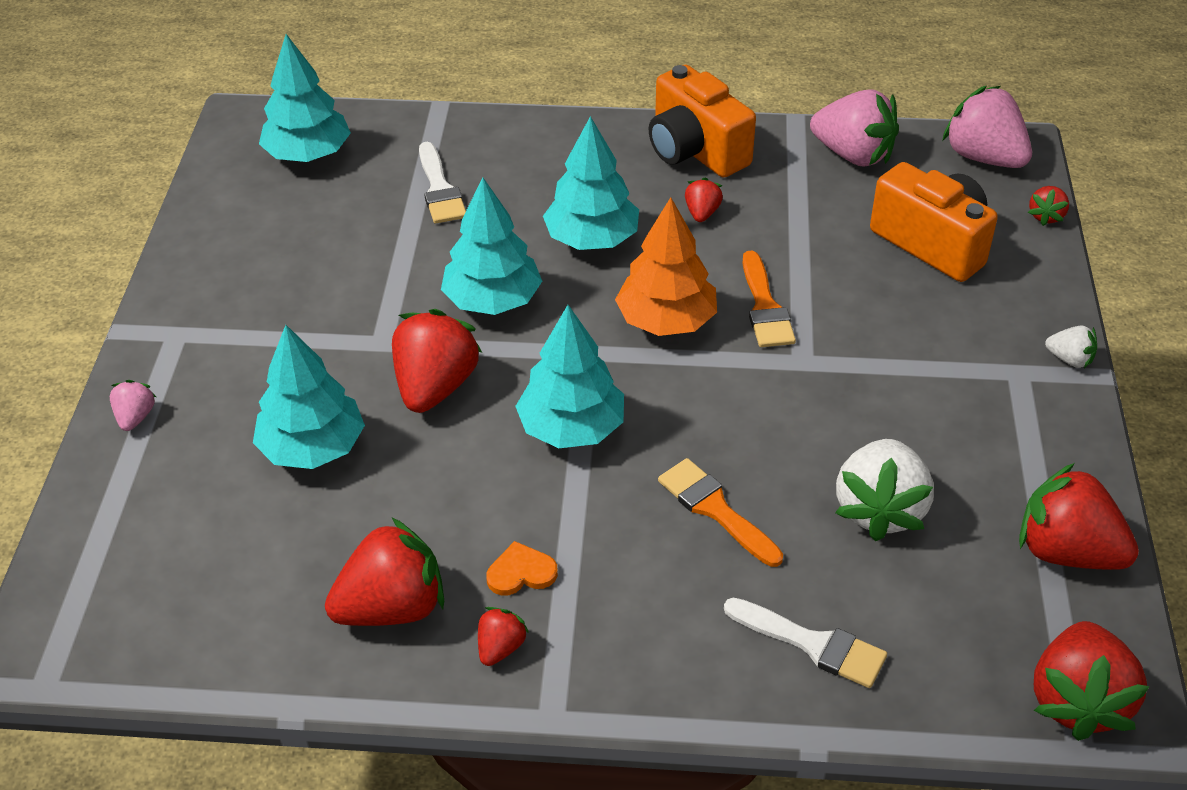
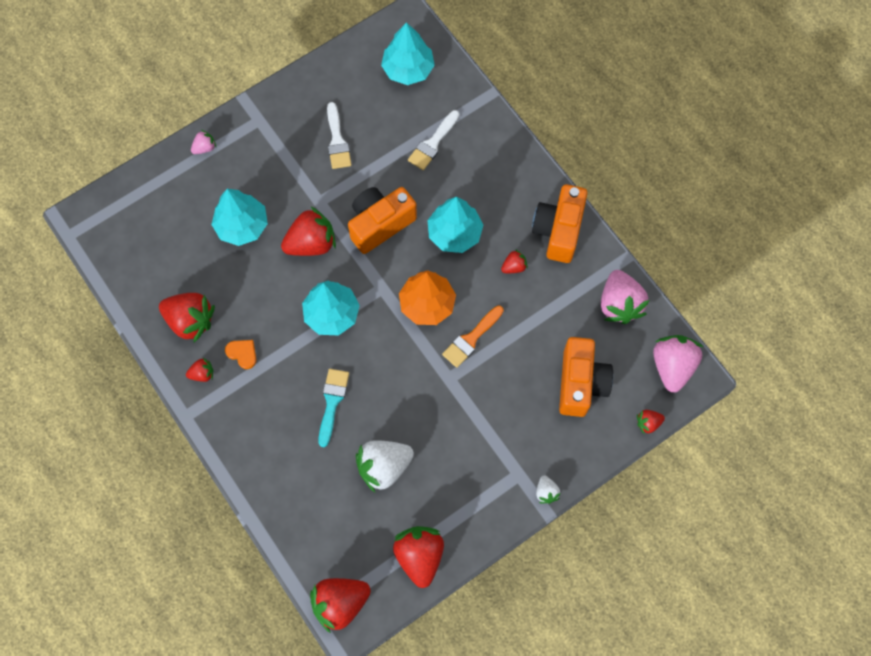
camera: 50 degrees right, 25 degrees up
(492, 300) = (380, 224): turquoise tree -> orange camera
(715, 509) = (332, 402): orange brush -> turquoise brush
(813, 644) = (291, 486): white brush -> white brush (337, 141)

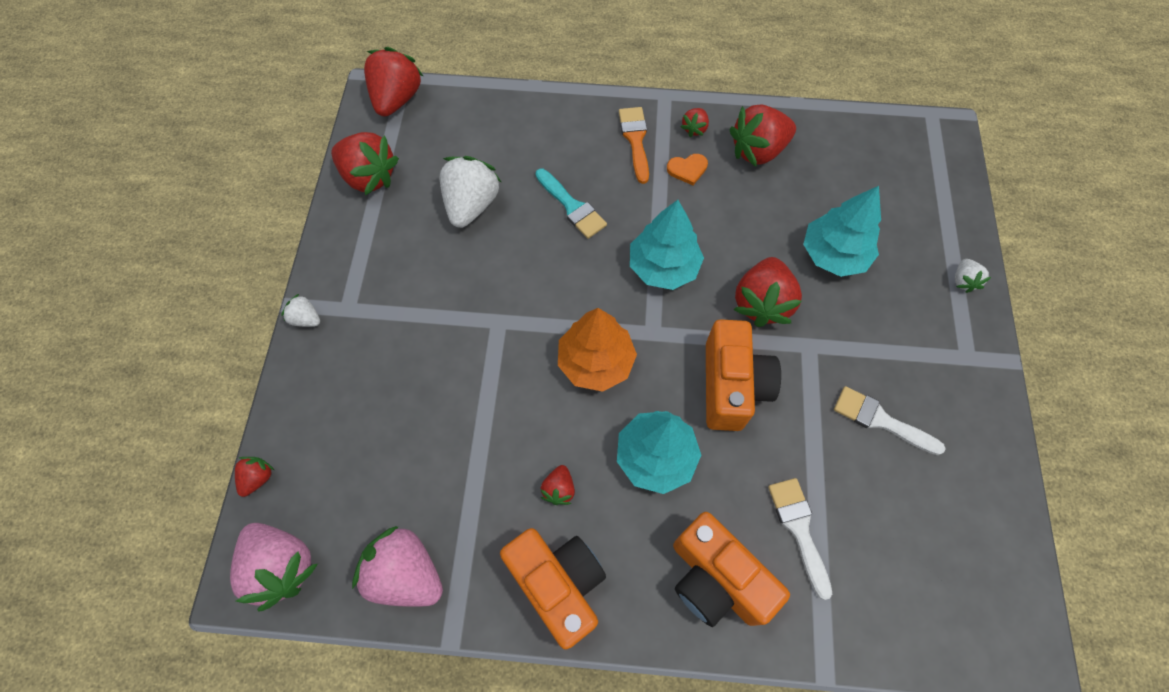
camera: 130 degrees right, 5 degrees down
(205, 148) = (963, 281): pink strawberry -> white strawberry
(408, 69) = (939, 588): turquoise tree -> none
(471, 339) = (518, 374): orange brush -> orange brush (635, 140)
(580, 383) = (367, 445): orange camera -> orange camera (716, 578)

